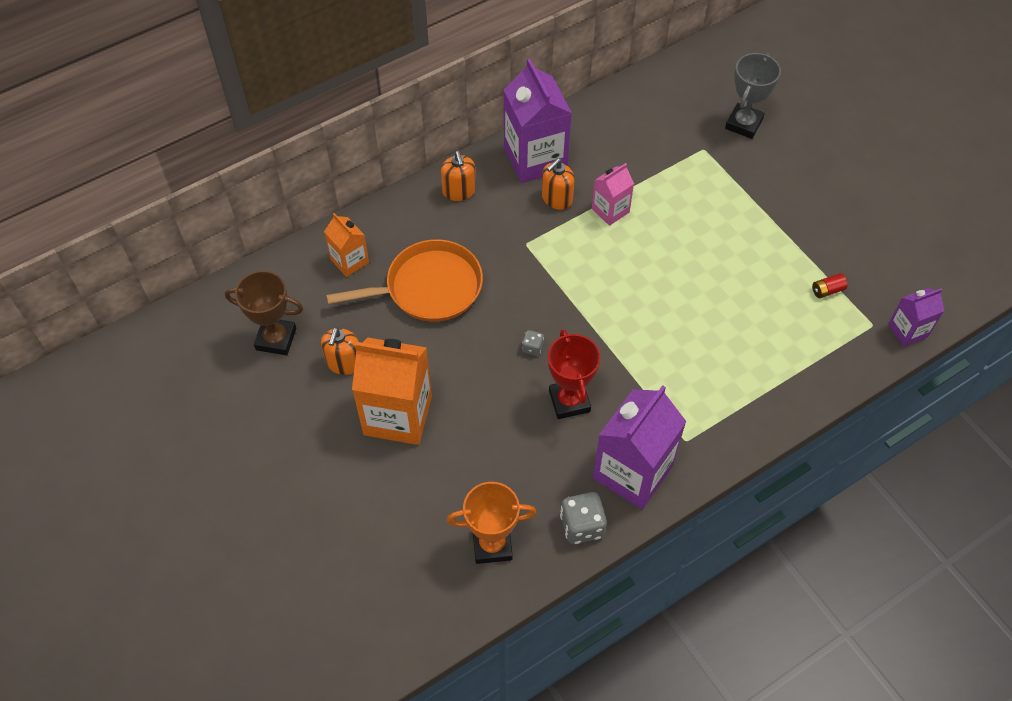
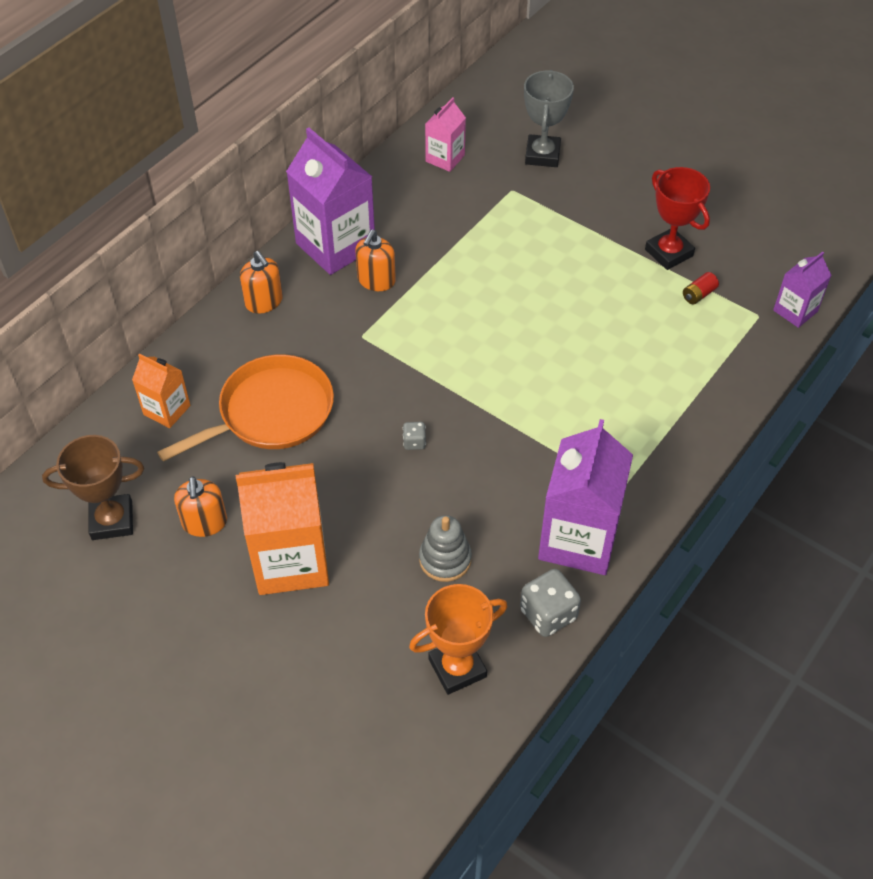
camera: 20 degrees left, 5 degrees down
(518, 453) = (445, 559): none -> grey stacking toy
(569, 401) = (478, 486): red trophy -> red trophy (669, 253)
(610, 210) = (439, 277): pink carton -> pink carton (445, 158)

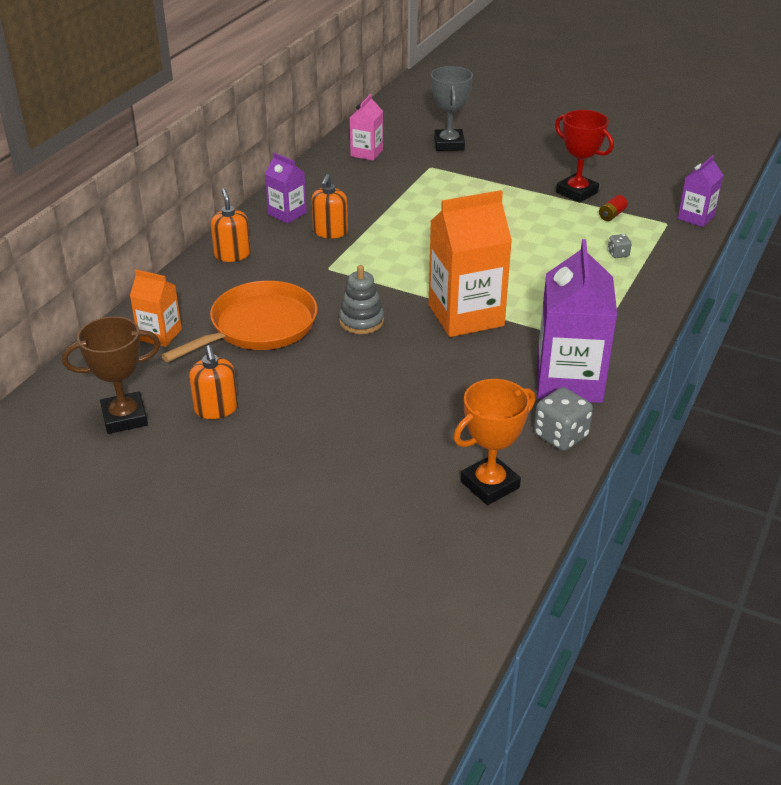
camera: 10 degrees left, 15 degrees down
(264, 302) = (232, 254): orange soap dispenser -> orange soap dispenser turned 150 degrees counterclockwise
(291, 561) = (307, 426): orange carton -> orange carton (466, 315)
(335, 246) = (287, 214): purple carton -> purple carton, size x0.53
(414, 442) = (398, 332): grey dice -> grey dice (618, 254)
(445, 559) = (452, 409): grey stacking toy -> grey stacking toy (361, 321)

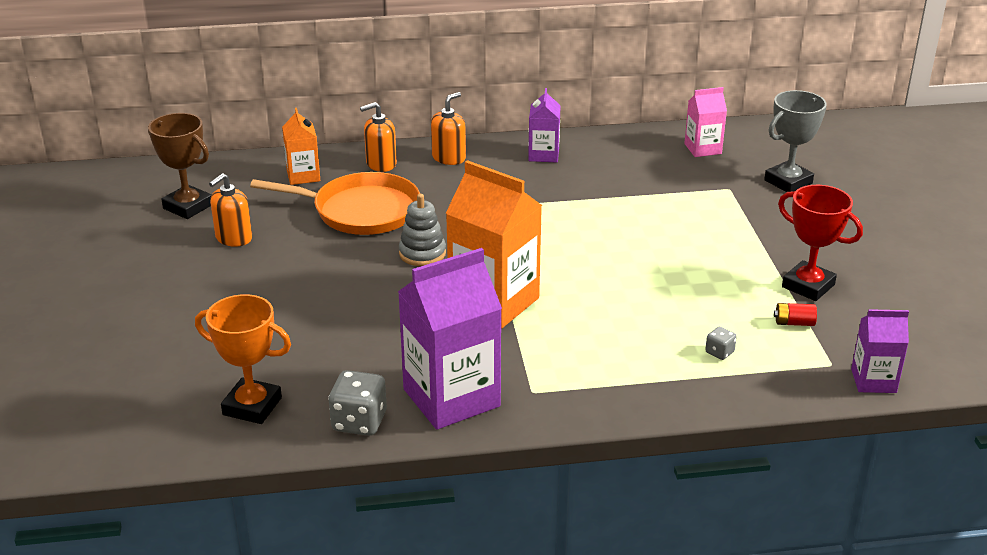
camera: 55 degrees right, 5 degrees down
(330, 232) = (542, 185): orange soap dispenser -> orange soap dispenser (381, 164)
(577, 192) = (808, 286): red trophy -> red trophy turned 60 degrees counterclockwise

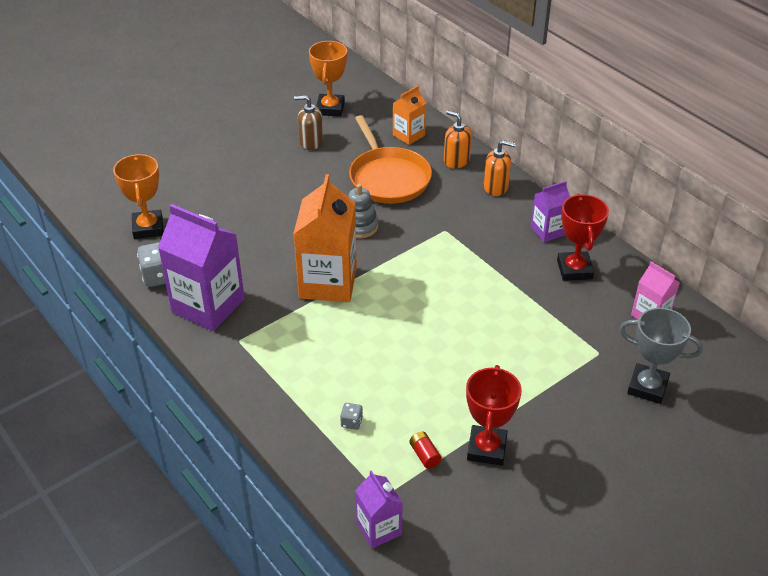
camera: 60 degrees right, 10 degrees up
(188, 207) = (330, 108): brown trophy -> orange trophy
(233, 238) = (311, 142): orange soap dispenser -> brown soap dispenser
(610, 161) = (574, 269): none -> red trophy

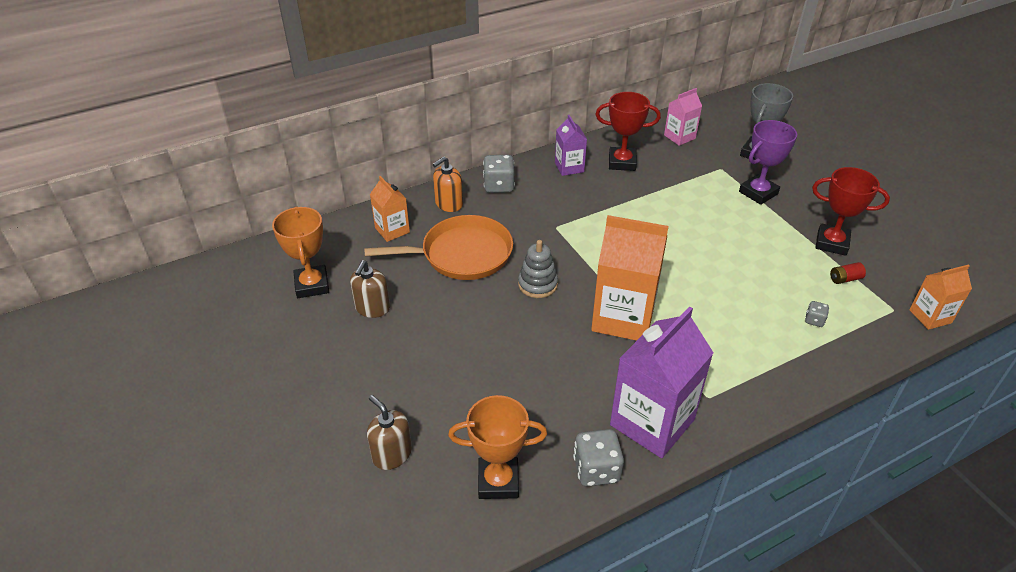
camera: 80 degrees left, 0 degrees up
(169, 176) = (392, 454): none -> brown soap dispenser
(330, 108) = (312, 285): orange trophy -> orange trophy turned 60 degrees clockwise
(379, 529) = (930, 316): purple carton -> orange carton
(496, 187) = (499, 186): orange soap dispenser -> grey dice
(562, 385) = (758, 193): none -> purple trophy

